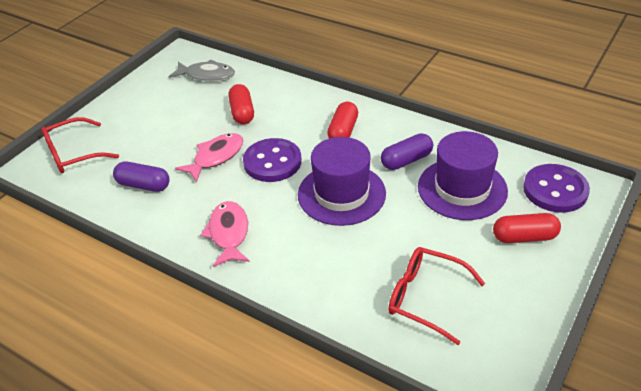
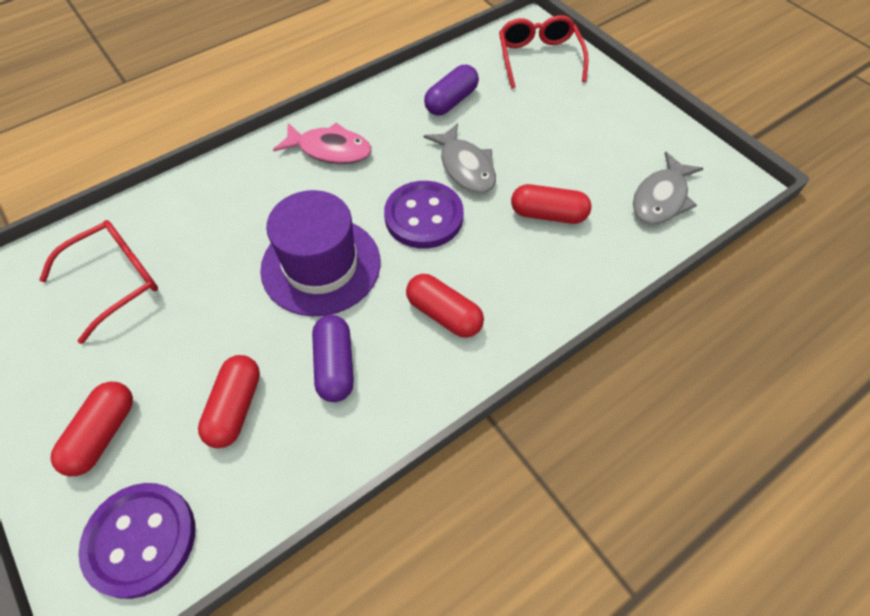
camera: 110 degrees right, 15 degrees up
(215, 157) = (465, 167): pink fish -> grey fish
(462, 189) = (235, 407): purple hat -> red capsule

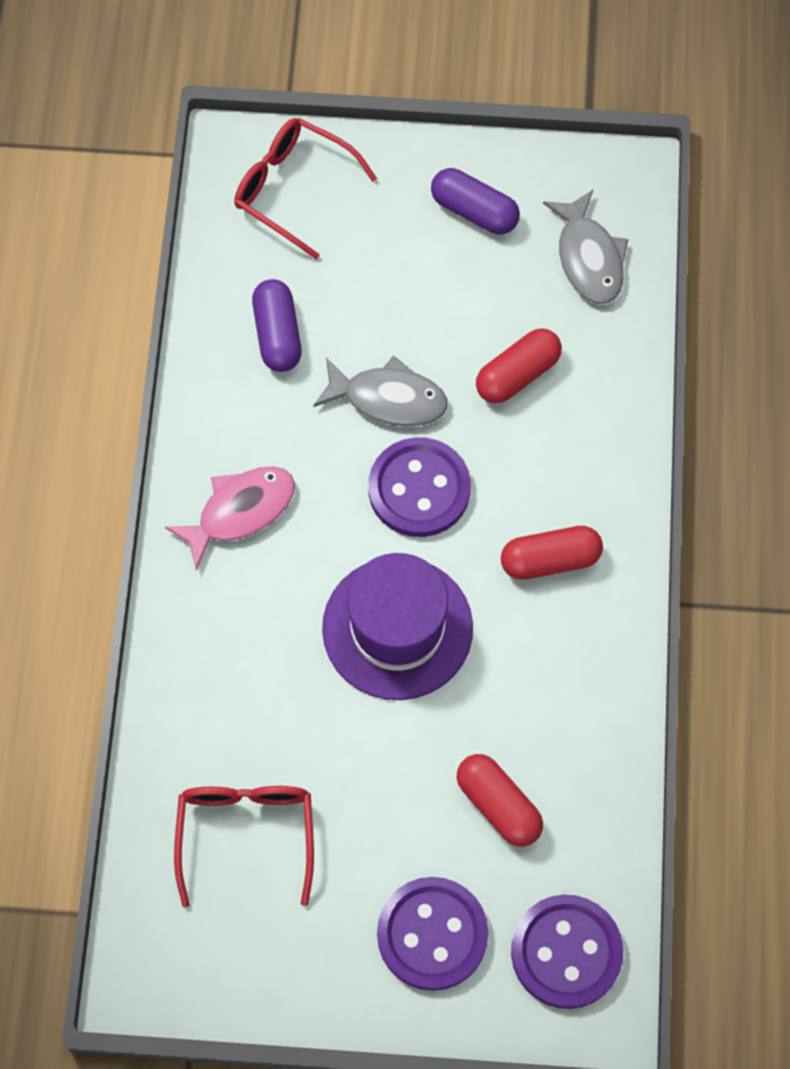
camera: 50 degrees left, 10 degrees up
(103, 434) = (432, 934): red capsule -> purple button
(335, 365) = (525, 692): purple capsule -> purple capsule (474, 211)

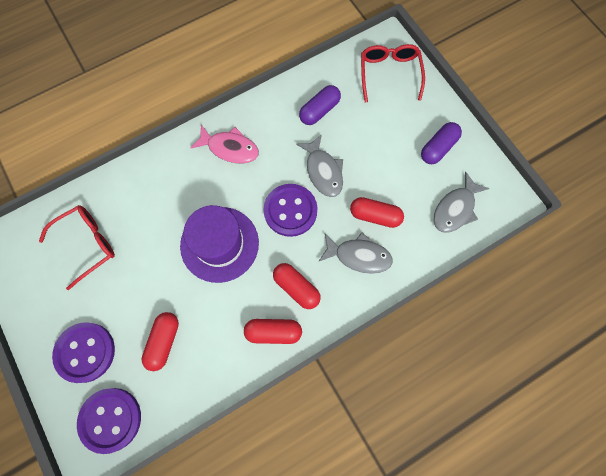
camera: 55 degrees right, 5 degrees up
(474, 211) = (438, 148): purple capsule -> purple capsule turned 45 degrees clockwise
(564, 440) = (359, 256): none -> grey fish
(595, 636) = (273, 332): none -> red capsule

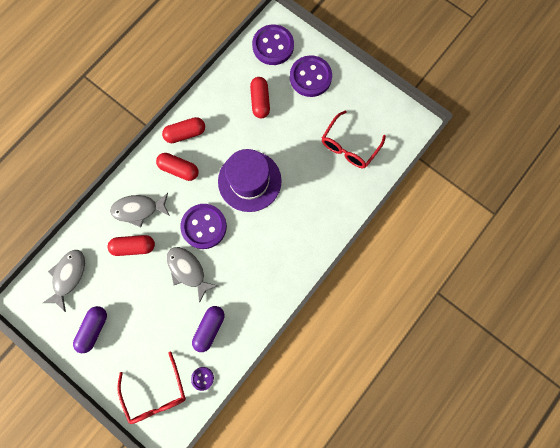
camera: 160 degrees right, 5 degrees up
(230, 148) = (274, 263): pink fish -> none
(341, 71) = (202, 378): none -> purple button

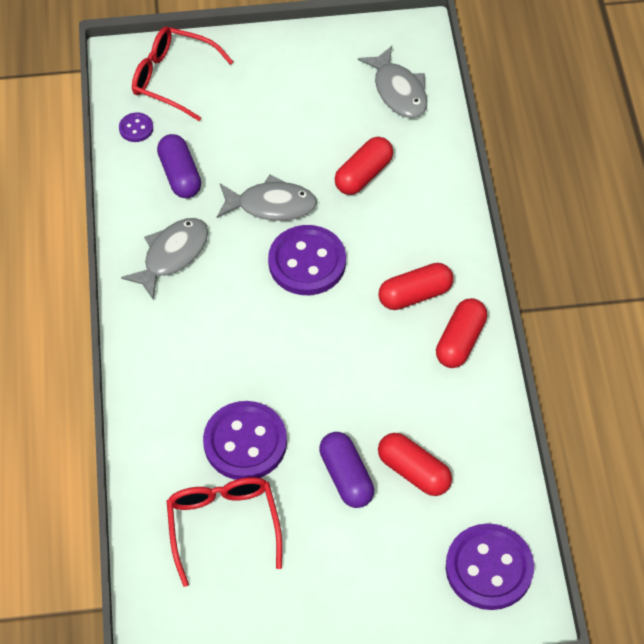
camera: 135 degrees right, 20 degrees down
(94, 329) = (309, 73): purple capsule -> purple capsule (346, 477)
(138, 209) = (407, 212): grey fish -> grey fish (172, 255)
(249, 181) = (310, 360): purple hat -> none
(310, 77) = (383, 573): purple button -> purple button (245, 442)

